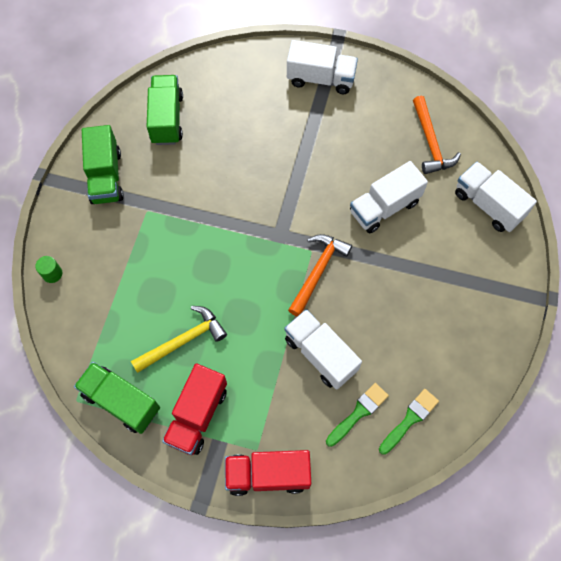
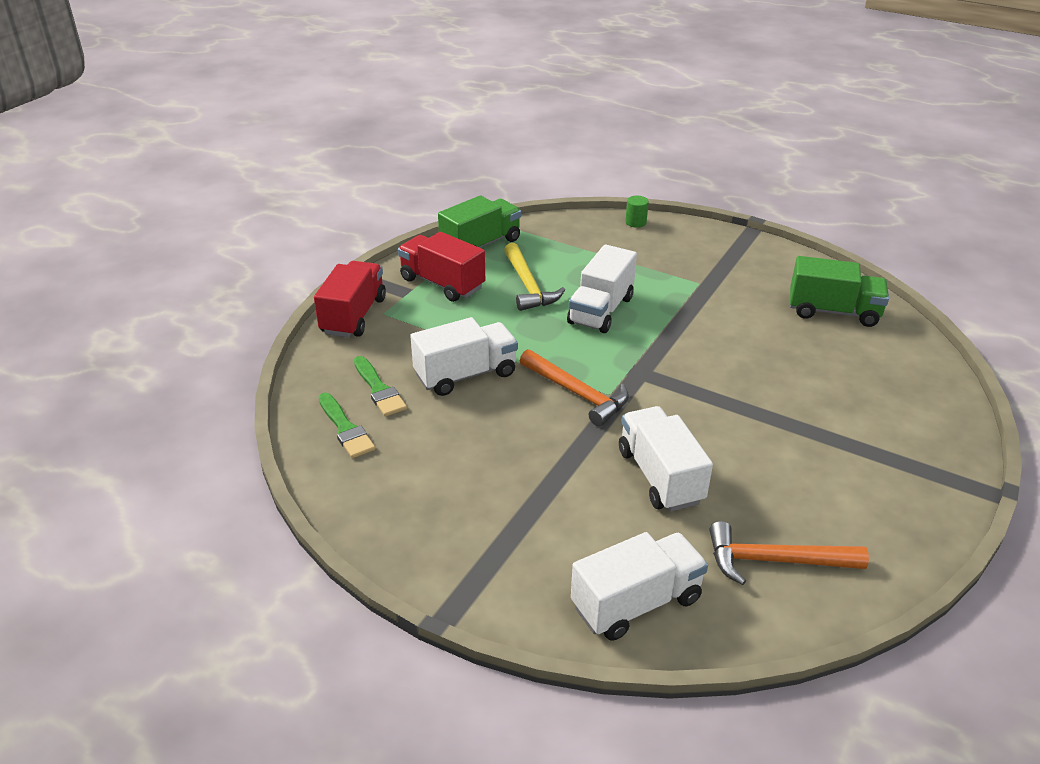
camera: 105 degrees right, 30 degrees down
(106, 176) = (750, 262): green truck -> none
(320, 79) = (910, 458): white truck -> white truck (601, 310)

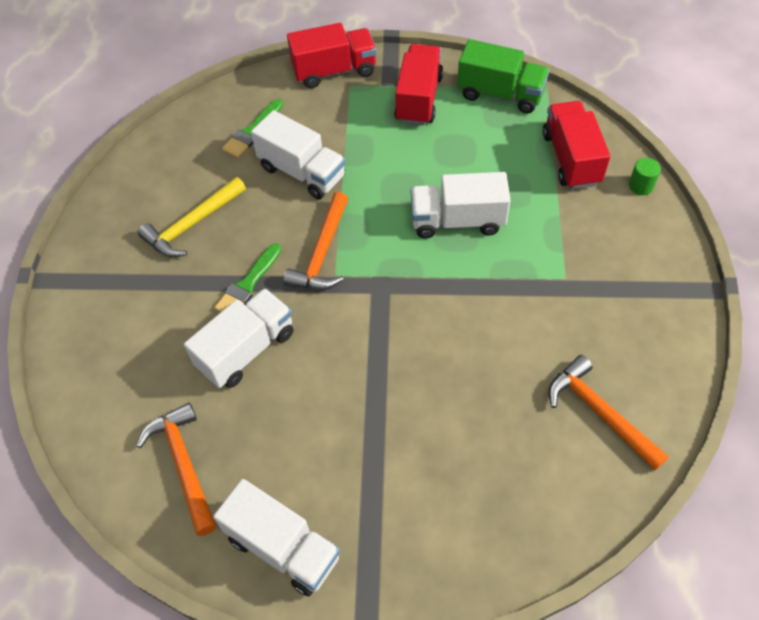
camera: 65 degrees right, 20 degrees up
(345, 429) = (197, 137): green brush -> green brush (248, 284)
(528, 286) = (459, 154): yellow hammer -> yellow hammer (192, 225)
(582, 239) = (571, 159): none -> red truck
(636, 603) = (98, 384): white truck -> white truck (283, 547)
(833, 312) = (599, 413): green truck -> orange hammer

